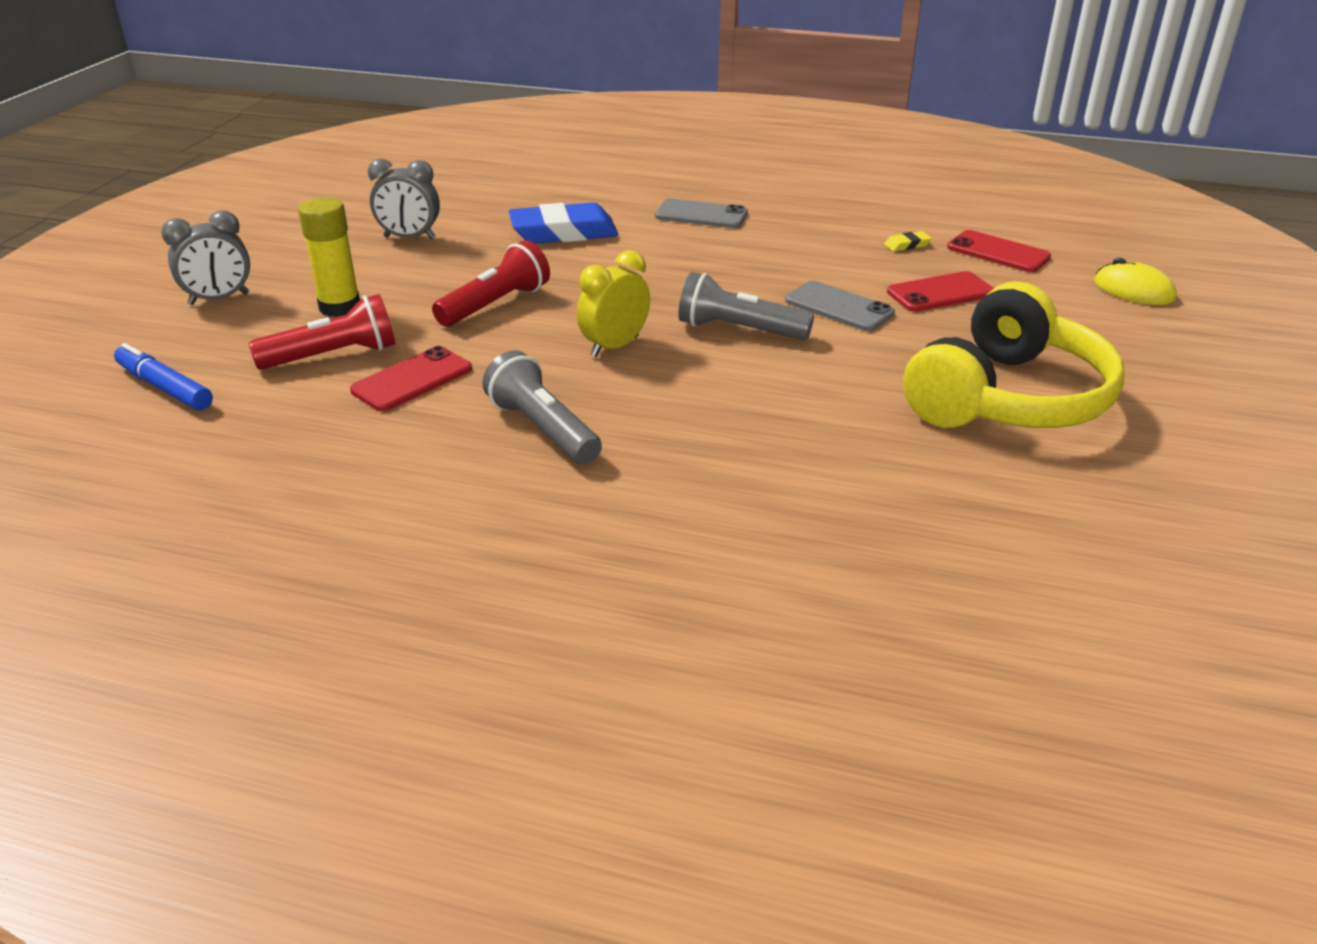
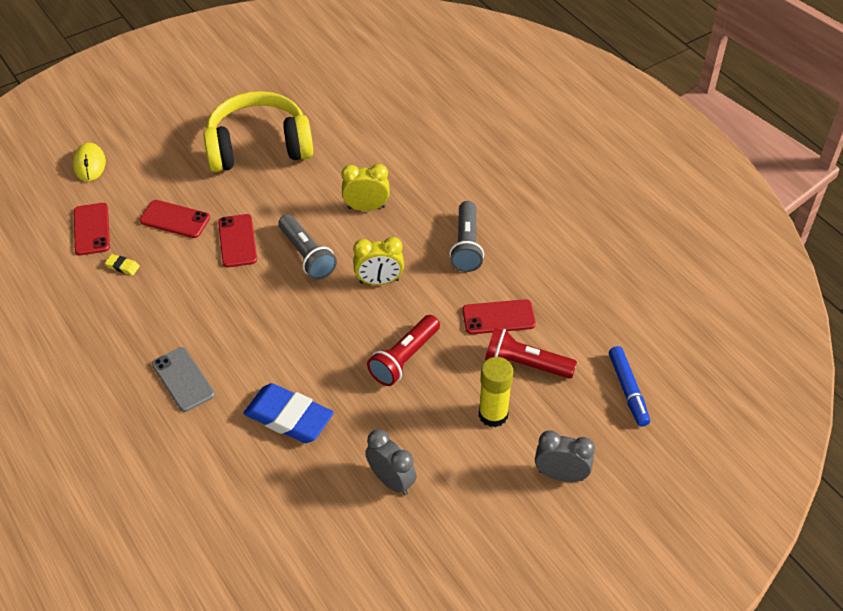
camera: 140 degrees left, 15 degrees up
(496, 304) = (404, 358): red flashlight -> red flashlight turned 45 degrees counterclockwise
(745, 405) = (366, 207): none -> yellow clock
(839, 307) = (237, 241): grey phone -> red phone

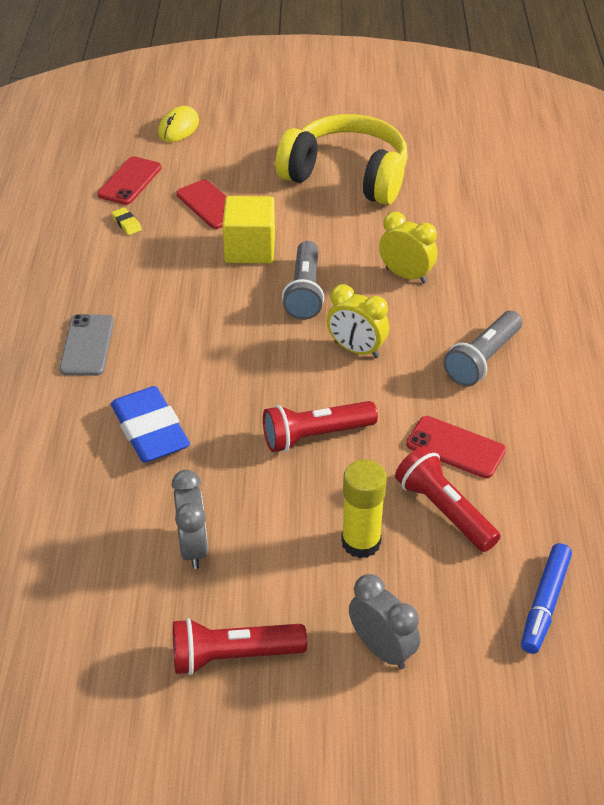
camera: 35 degrees right, 5 degrees down
(237, 241) = (250, 249): red phone -> yellow cube
(478, 535) = (233, 655): none -> red flashlight

